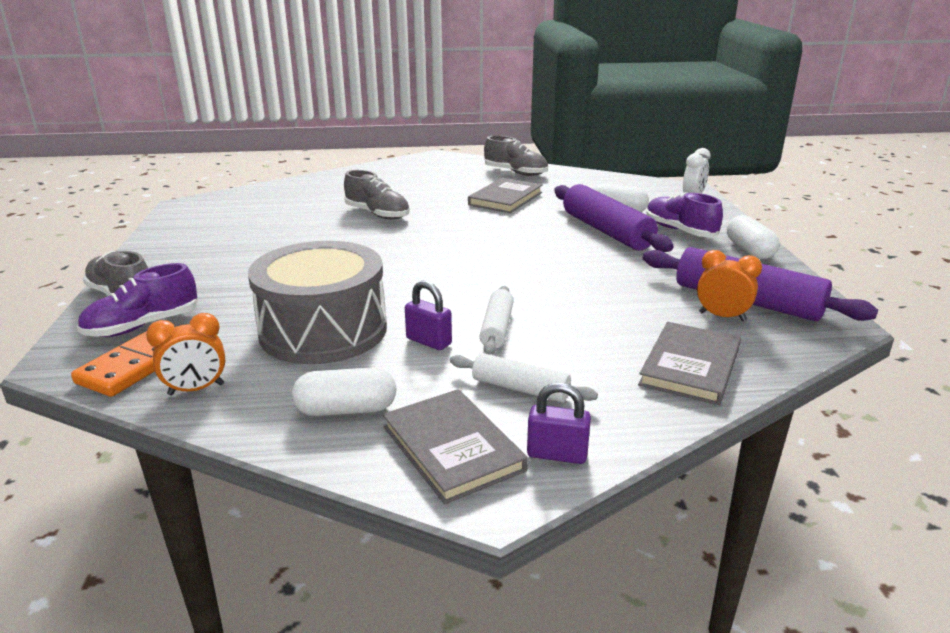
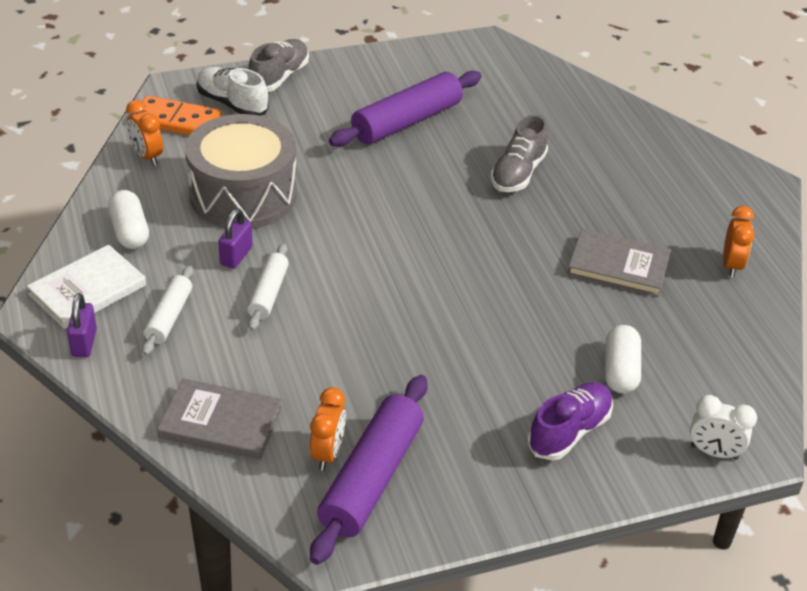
camera: 75 degrees right, 15 degrees up
(143, 326) = (232, 104): purple shoe -> white shoe
(452, 448) = (88, 290): grey book -> white book
(497, 328) = (268, 293): white rolling pin -> white rolling pin turned 75 degrees counterclockwise
(515, 173) = (731, 265): grey shoe -> orange clock
(606, 231) = (540, 362): purple rolling pin -> purple rolling pin (407, 121)
(749, 250) = (525, 496): white capsule -> none

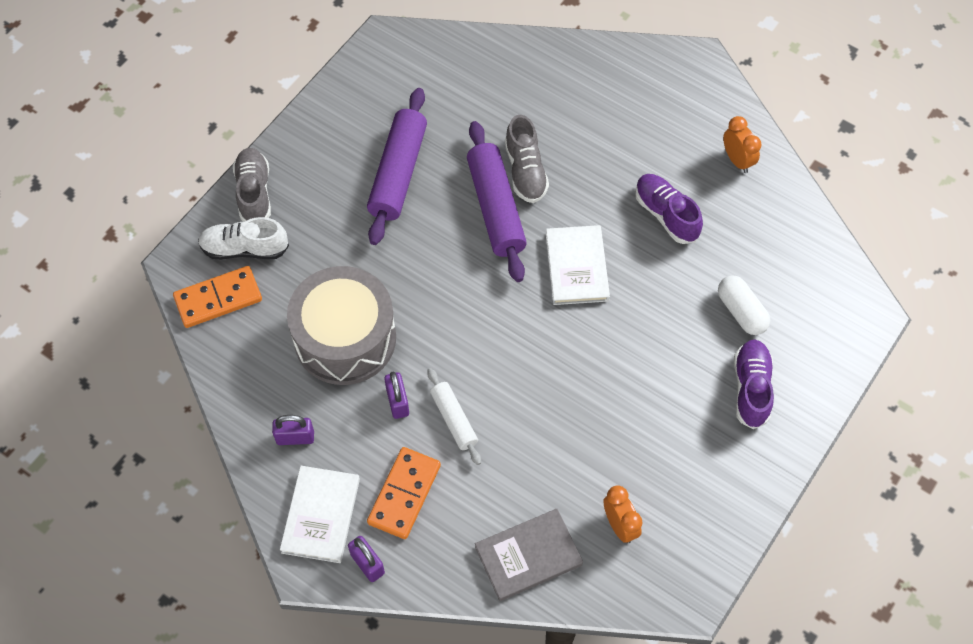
camera: 35 degrees left, 20 degrees up
(129, 231) = (295, 437): white capsule -> purple padlock
(147, 156) = (232, 353): orange clock -> none
(169, 317) = (404, 494): white rolling pin -> orange domino
(371, 478) = (664, 523): purple rolling pin -> purple rolling pin (496, 208)
(494, 256) = (577, 267): none -> white book
(618, 266) = (666, 215): grey book -> purple shoe
(714, 452) = (847, 338): white clock -> none

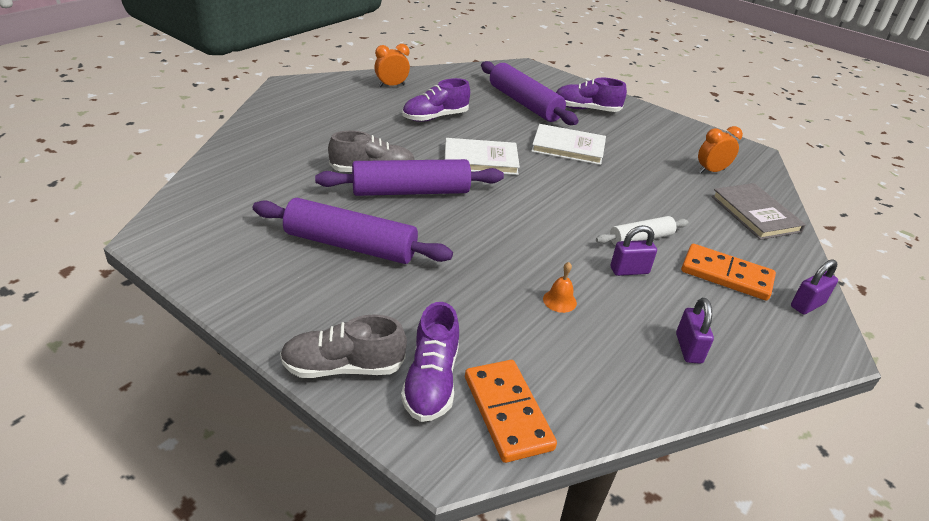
camera: 90 degrees left, 25 degrees down
(244, 249) = (431, 381): white shoe -> purple shoe
(321, 515) = (771, 334): white book -> white book (568, 147)
(345, 338) = (559, 301): grey drum -> orange bell
(741, 312) = (524, 103): white capsule -> purple rolling pin

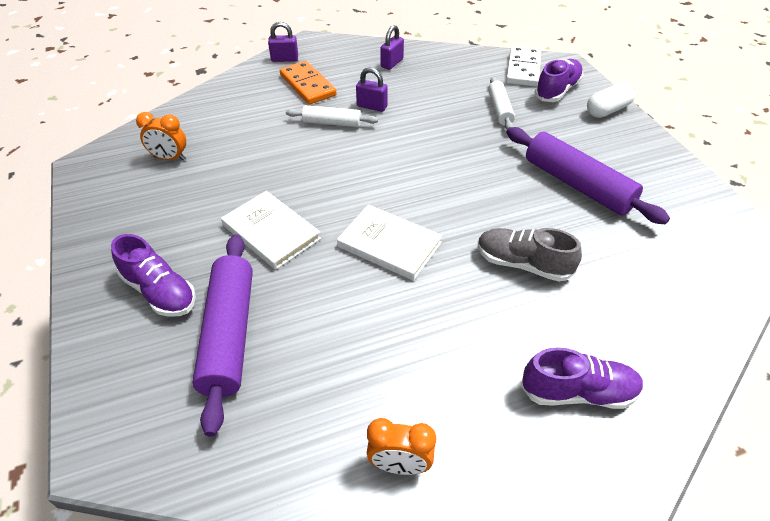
camera: 145 degrees left, 10 degrees up
(343, 367) = (607, 110): grey shoe -> white capsule
(411, 191) = (495, 225): purple rolling pin -> none
(435, 117) = (386, 343): purple shoe -> purple shoe (578, 392)
(488, 316) = (499, 109): none -> white rolling pin
(507, 412) = (523, 69): orange domino -> white domino
(559, 301) = (443, 104): orange bell -> none
(755, 214) = (207, 113): grey book -> none

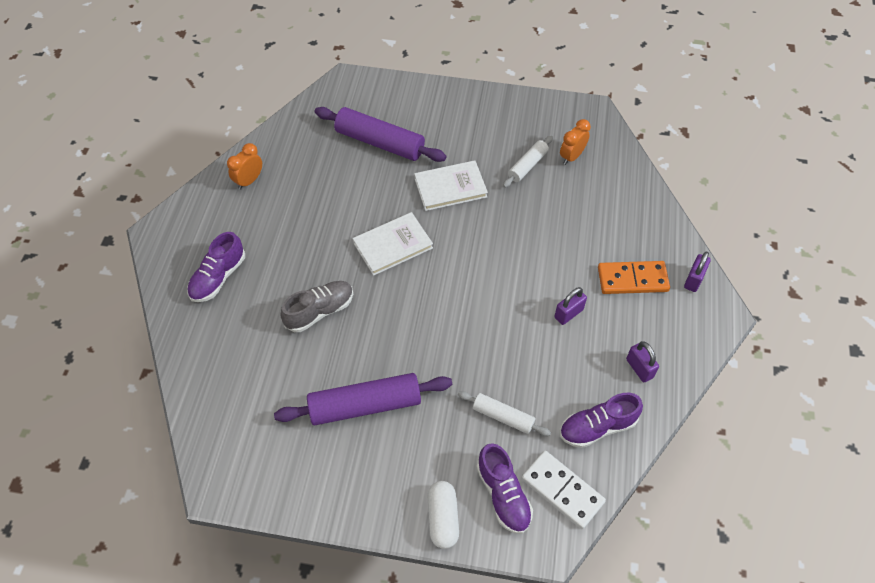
camera: 120 degrees right, 10 degrees up
(160, 292) = (435, 122): purple shoe -> purple shoe (597, 427)
(332, 123) = (559, 273): white rolling pin -> white rolling pin (527, 166)

